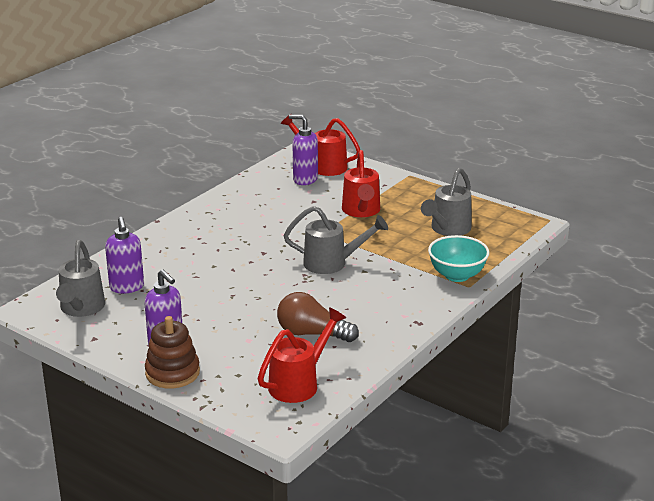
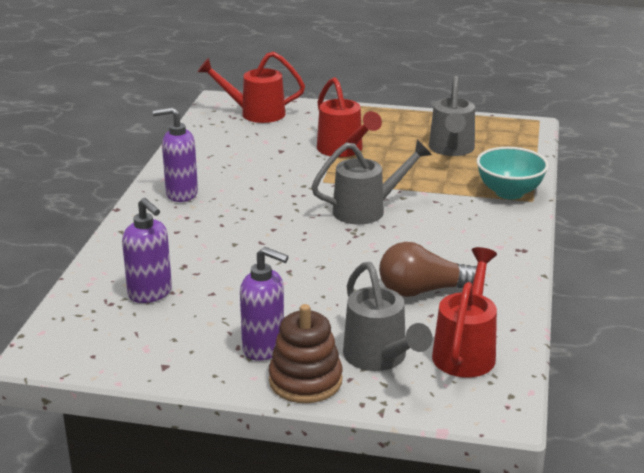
camera: 25 degrees left, 0 degrees up
(81, 309) = (114, 334): grey watering can -> grey watering can (379, 358)
(305, 179) = (249, 131): purple soap dispenser -> purple soap dispenser (181, 194)

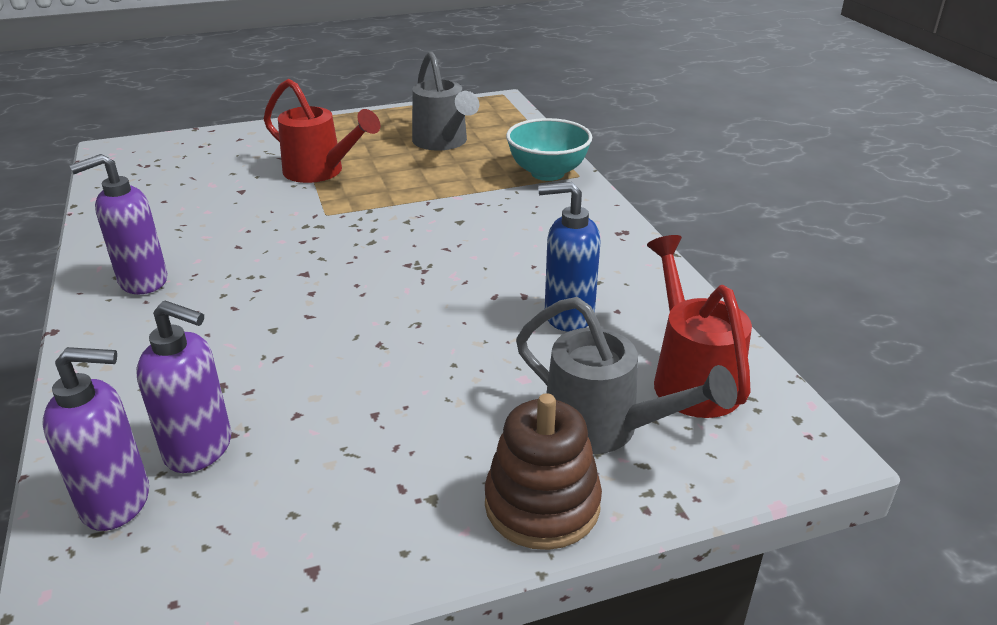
camera: 30 degrees left, 5 degrees up
(255, 113) = (173, 154): red watering can -> none
(264, 348) = (441, 475): purple soap dispenser -> purple soap dispenser (117, 502)
(367, 210) = (410, 234): grey watering can -> none
(423, 291) = (568, 315): brown light bulb -> blue soap dispenser

